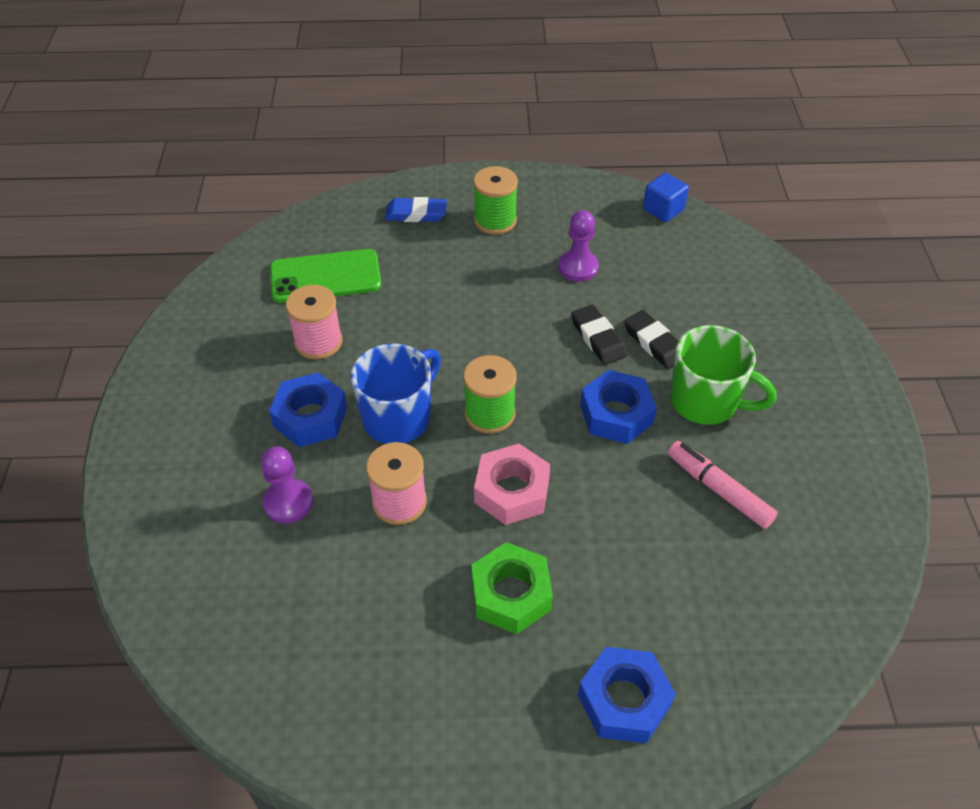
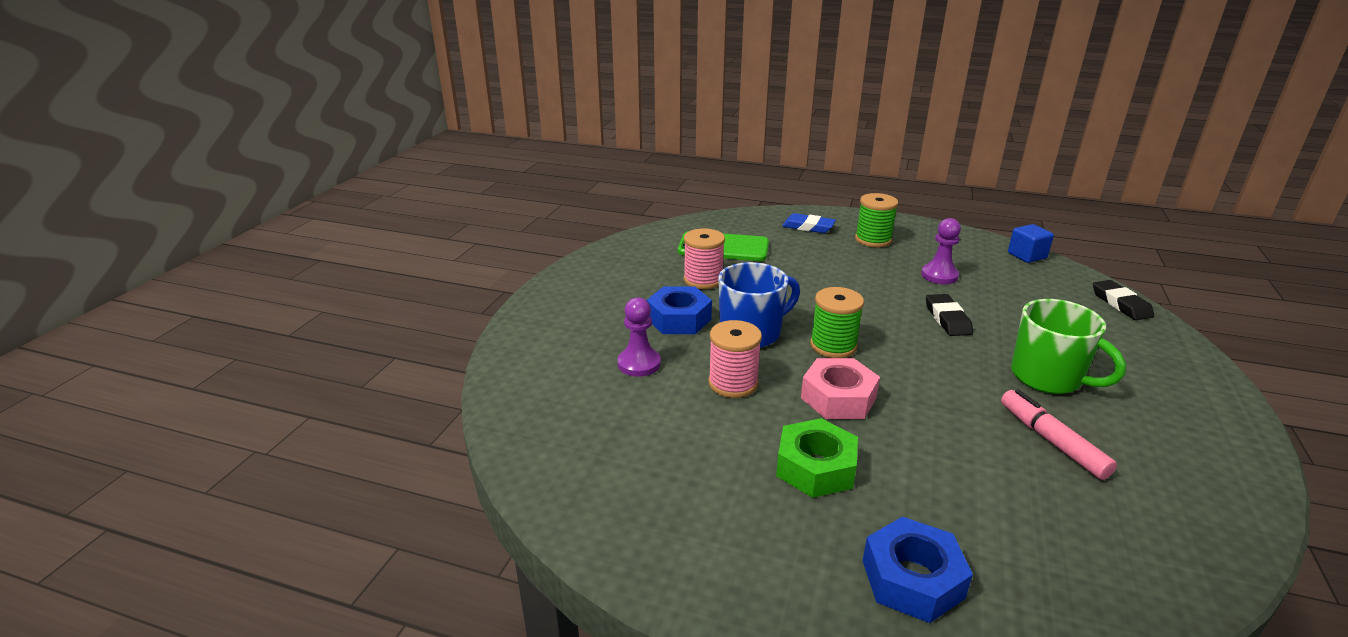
camera: 20 degrees right, 20 degrees down
(616, 414) = (954, 368): blue nut -> none
(654, 343) = (1002, 331): black eraser -> black eraser (1120, 304)

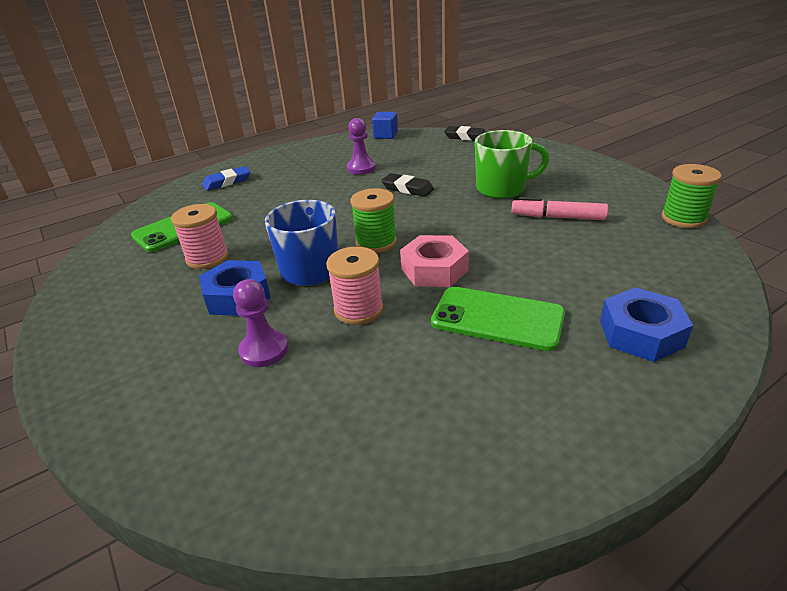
camera: 50 degrees left, 5 degrees up
(815, 467) = (497, 318): green nut -> green phone
(873, 240) = (286, 168): green spool -> green spool (683, 218)

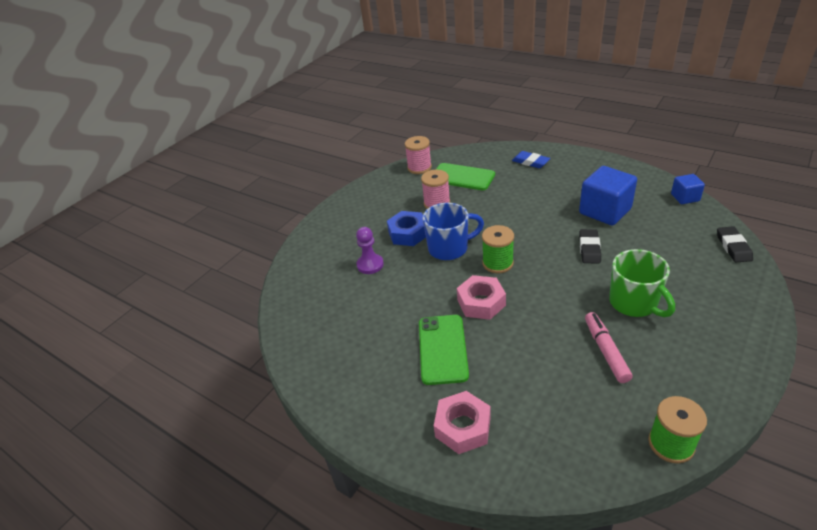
camera: 70 degrees right, 5 degrees up
(358, 309) = (420, 285): pink spool -> pink spool (419, 167)
(361, 168) = (605, 211): purple pawn -> blue cube
(641, 333) = (463, 427): blue nut -> pink nut

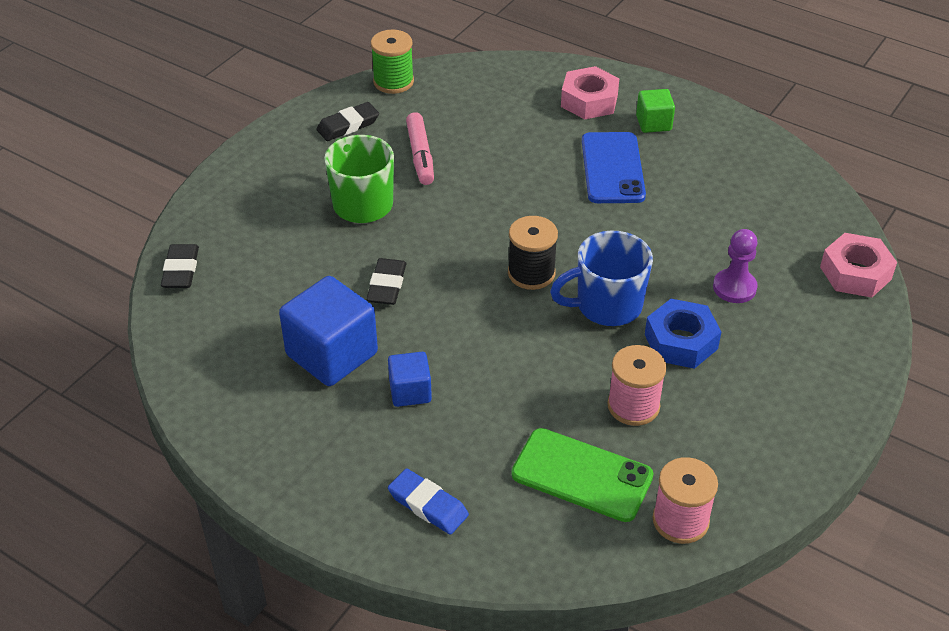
camera: 175 degrees right, 5 degrees up
(404, 401) = (653, 123): none -> green cube
(442, 349) = (612, 168): green phone -> blue phone
(481, 302) = (561, 218): pink nut -> pink nut (855, 273)
(497, 263) = (531, 273): green spool -> black spool
(685, 197) = (183, 369): blue cube -> blue cube (410, 391)
(687, 380) = (348, 125): none -> black eraser

